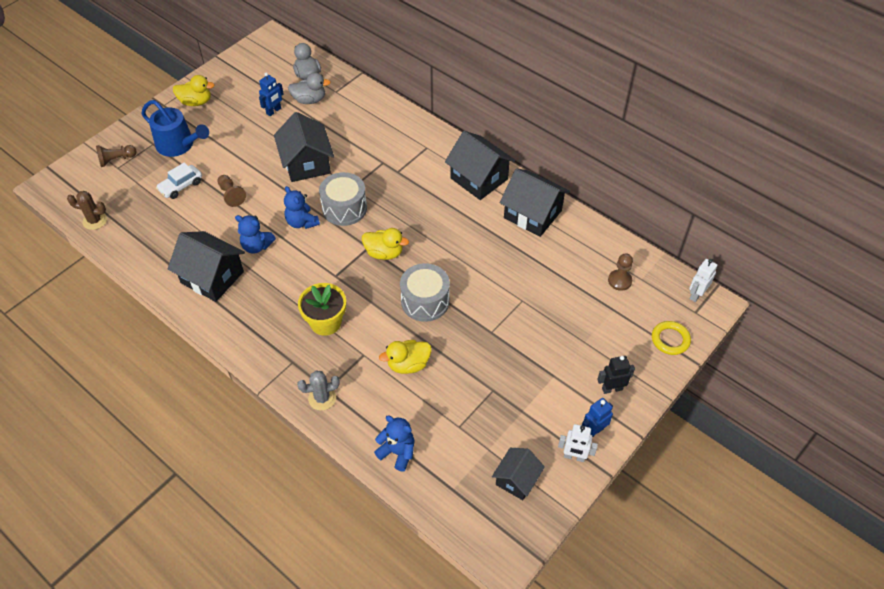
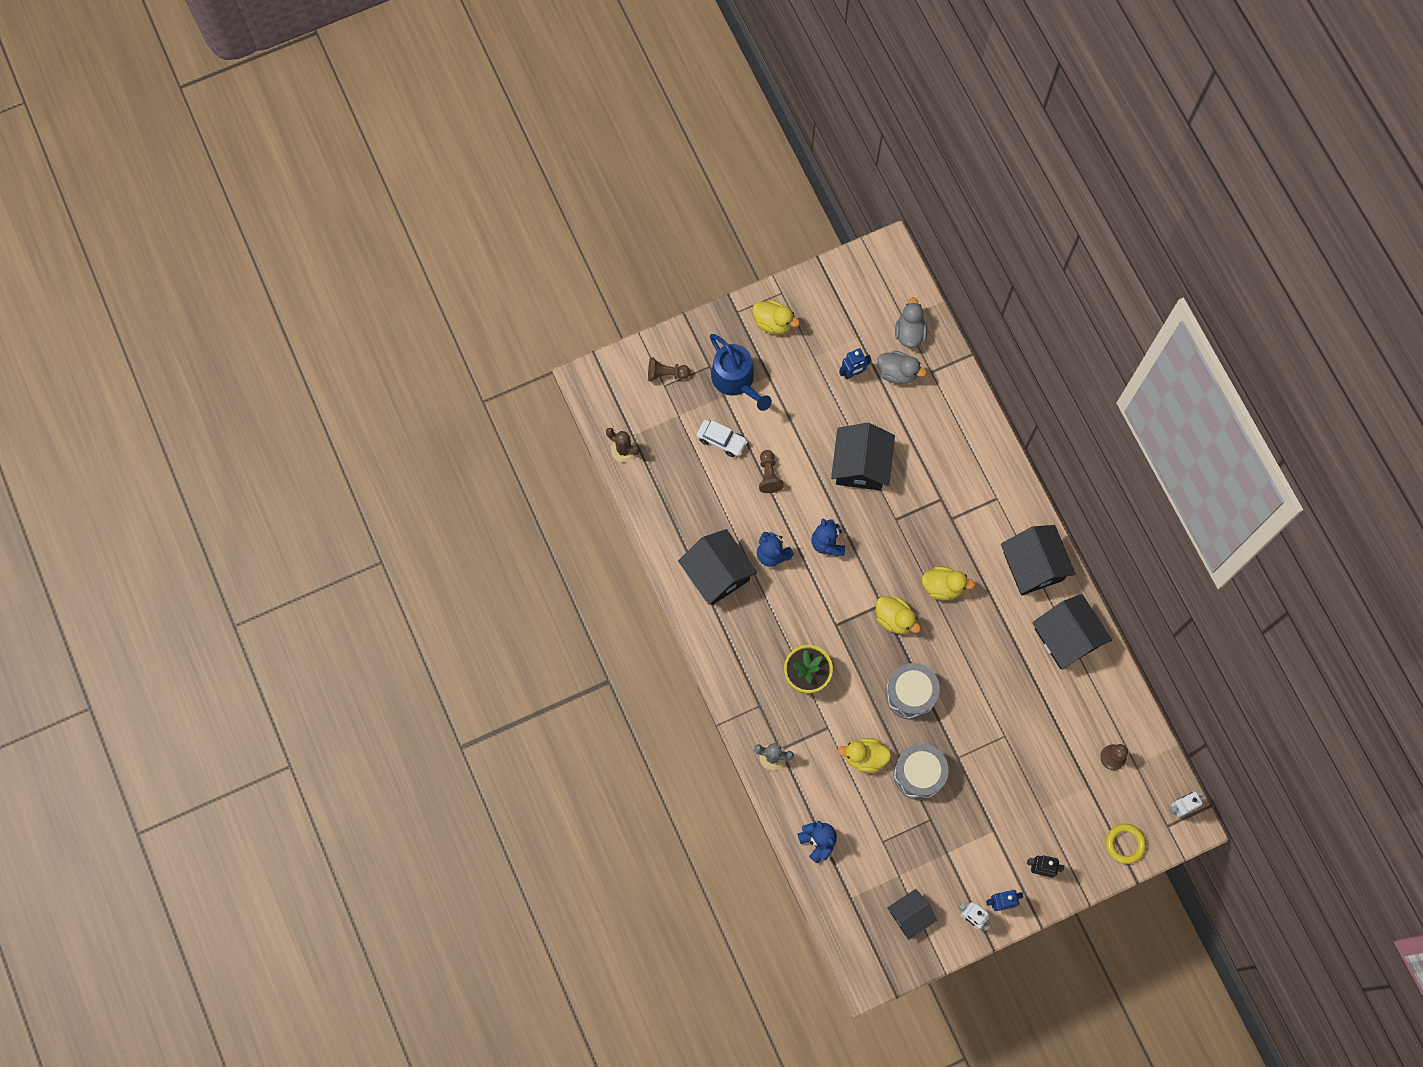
camera: 25 degrees right, 20 degrees up
(181, 186) = (721, 440): white car -> white car turned 135 degrees counterclockwise
(344, 208) = (877, 544): grey drum -> grey drum (919, 774)
(413, 217) = (943, 587): none -> yellow duck

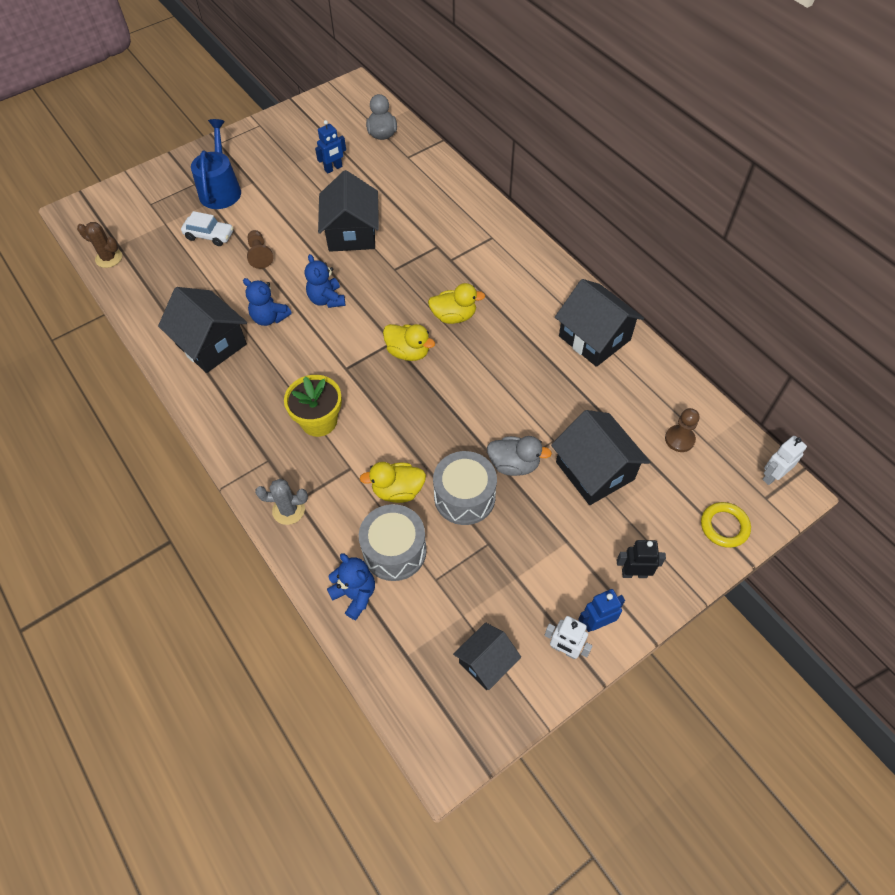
camera: 10 degrees left, 15 degrees down
(666, 374) = (151, 195): brown pawn -> none
(736, 380) = (221, 189): blue watering can -> blue watering can turned 135 degrees counterclockwise
(773, 322) = (253, 145): yellow duck -> none
(897, 373) = (376, 162): grey duck -> grey duck (514, 464)
(910, 694) = (439, 418): grey drum -> grey drum (394, 551)
(1033, 566) = (542, 284): black house -> black house (594, 471)

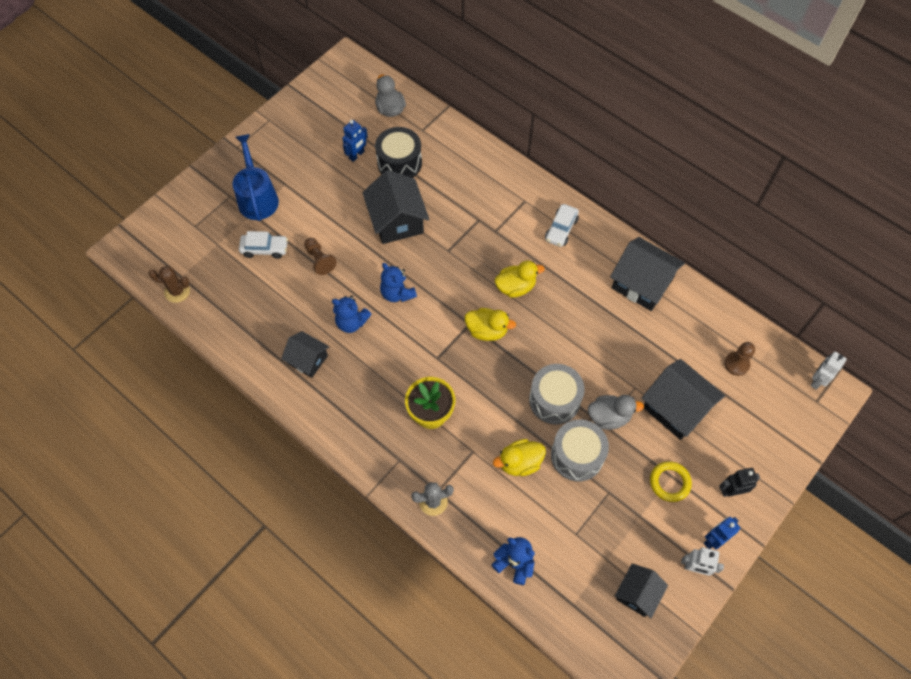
camera: 15 degrees left, 5 degrees up
(211, 344) = (308, 360): black house -> black house, size x0.61
(374, 182) = (399, 163): none -> black drum
(394, 551) = (534, 517): grey drum -> grey drum (554, 400)
(522, 270) = (561, 229): none -> white car
(724, 526) = (790, 434): yellow ring -> yellow ring (669, 482)

